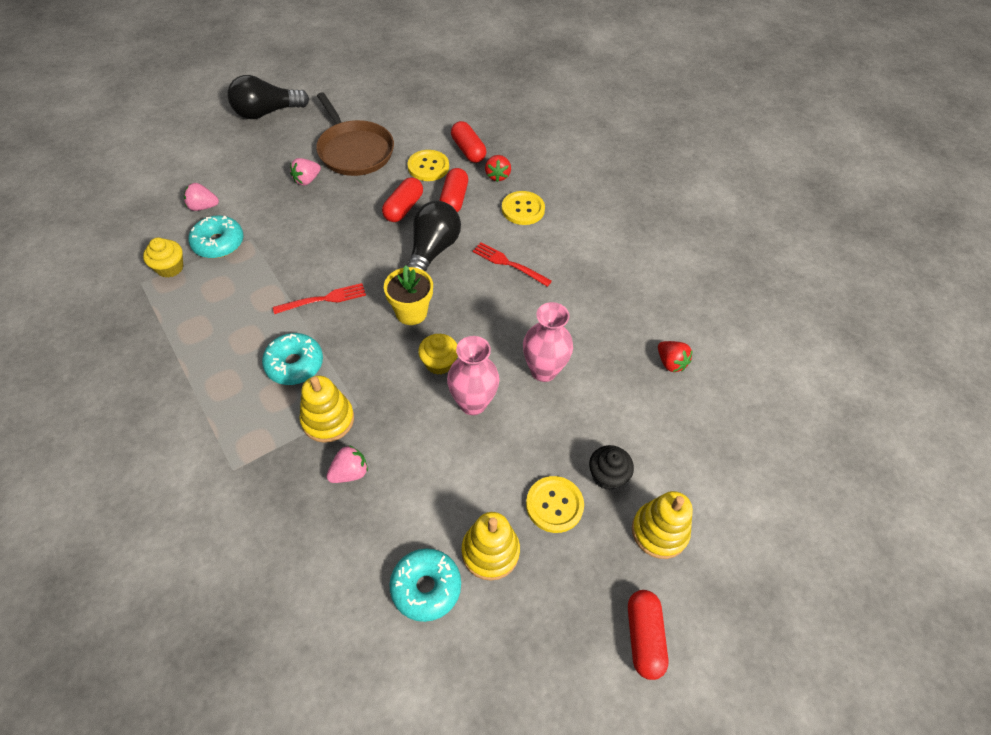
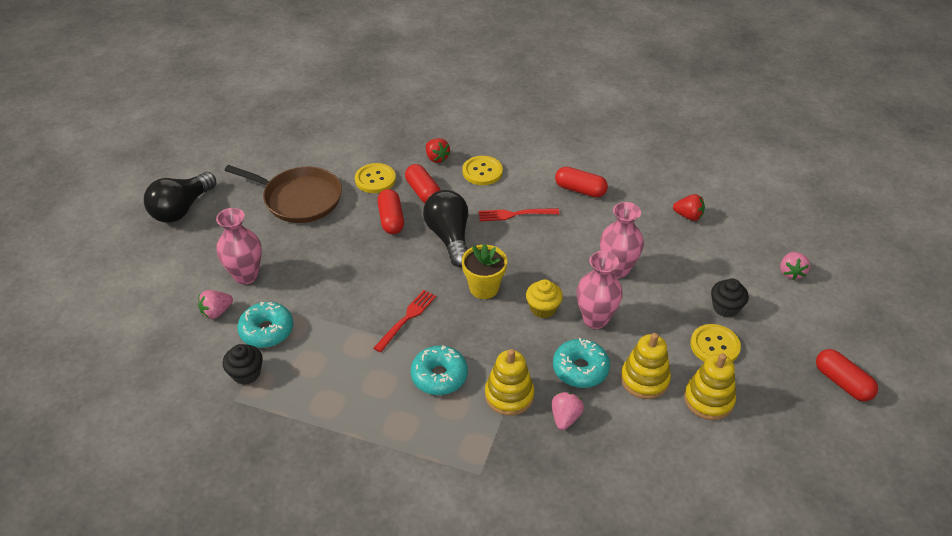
camera: 35 degrees left, 10 degrees down
(170, 268) = (246, 373): yellow cupcake -> black cupcake
(252, 190) = (246, 275): none -> pink vase
(307, 180) = (285, 242): pink strawberry -> pink strawberry (791, 272)
(426, 587) = (695, 449): turquoise donut -> turquoise donut (580, 369)
(468, 150) = (393, 151): red capsule -> red capsule (580, 190)
(659, 531) = (788, 319): yellow stacking toy -> yellow stacking toy (644, 379)

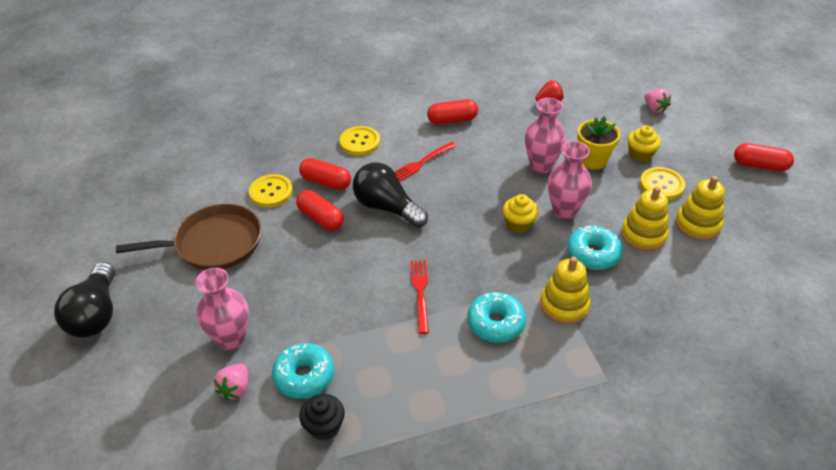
camera: 35 degrees left, 0 degrees up
(436, 158) = (309, 149): red strawberry -> none
(484, 288) = (457, 233): yellow flower pot -> yellow flower pot (593, 160)
(565, 417) = (621, 297): pink strawberry -> none
(725, 307) = (640, 154): black cupcake -> yellow cupcake

